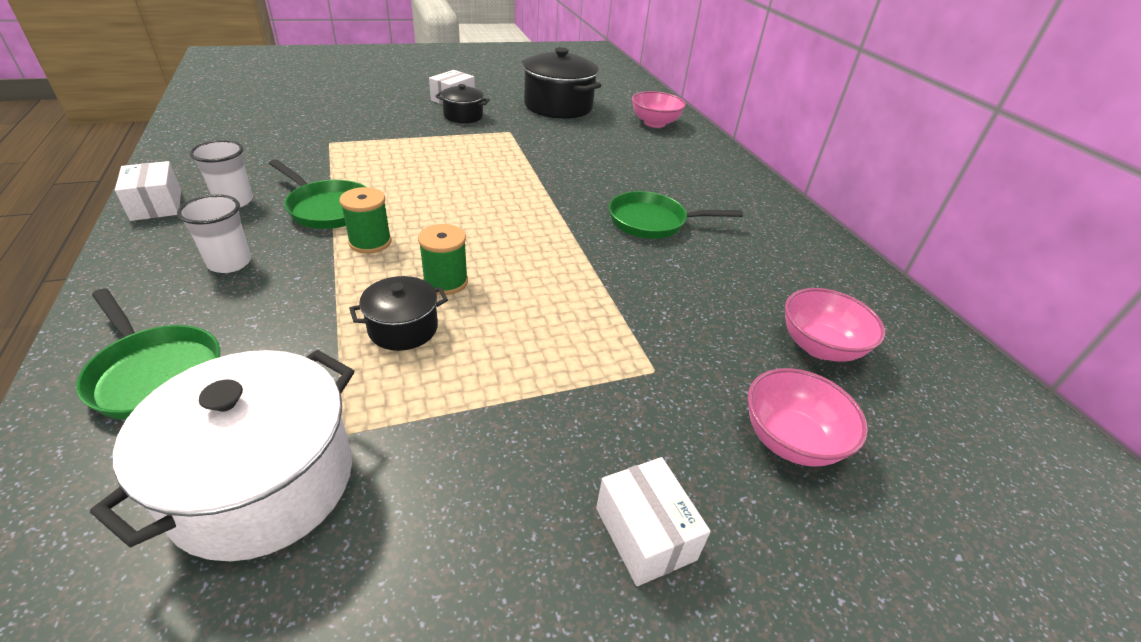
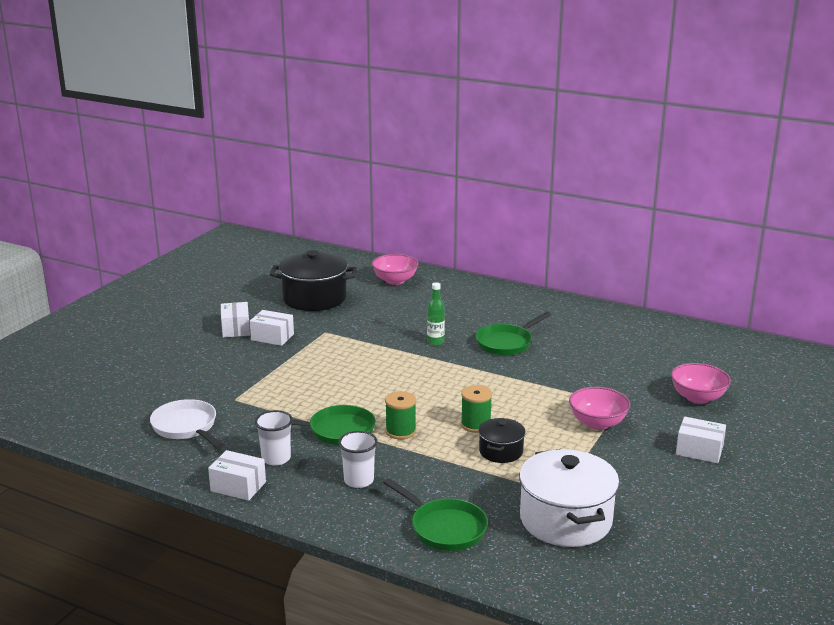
camera: 40 degrees left, 15 degrees down
(155, 373) = (444, 528): green pan -> green pan turned 45 degrees clockwise
(252, 143) = (186, 427): none -> white pan
(463, 116) = (272, 337): black pot -> white box
(583, 185) = (435, 342): none -> green bottle
(819, 347) = (659, 359): pink bowl -> pink bowl (597, 423)

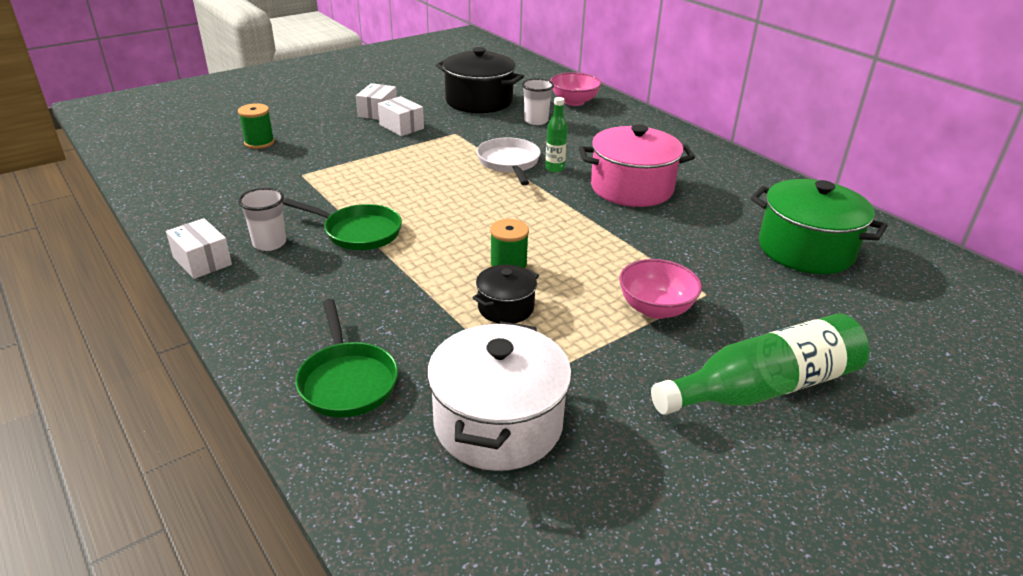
camera: 25 degrees right, 10 degrees up
(186, 427) = (229, 189): white pan -> white pan (509, 163)
(359, 480) = (320, 292): white cup -> white cup (536, 121)
(400, 431) = (421, 251): green spool -> green spool (259, 143)
(506, 343) = (631, 188): green pan -> pink pot
(658, 357) = (805, 249): none -> green pot
(697, 398) = (819, 315): pink bowl -> none
(699, 451) = (764, 388): white box -> green bottle

